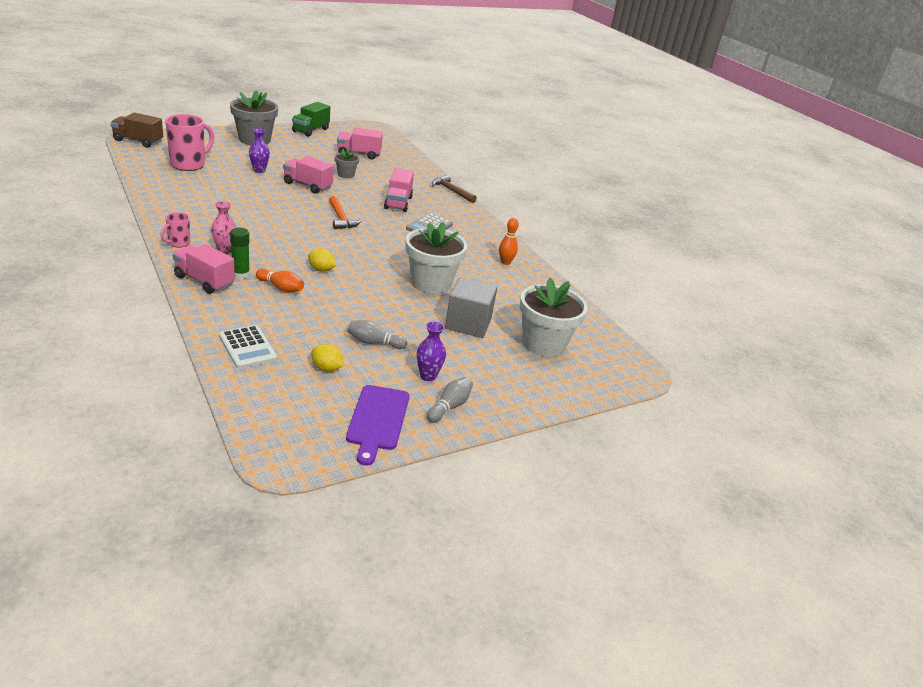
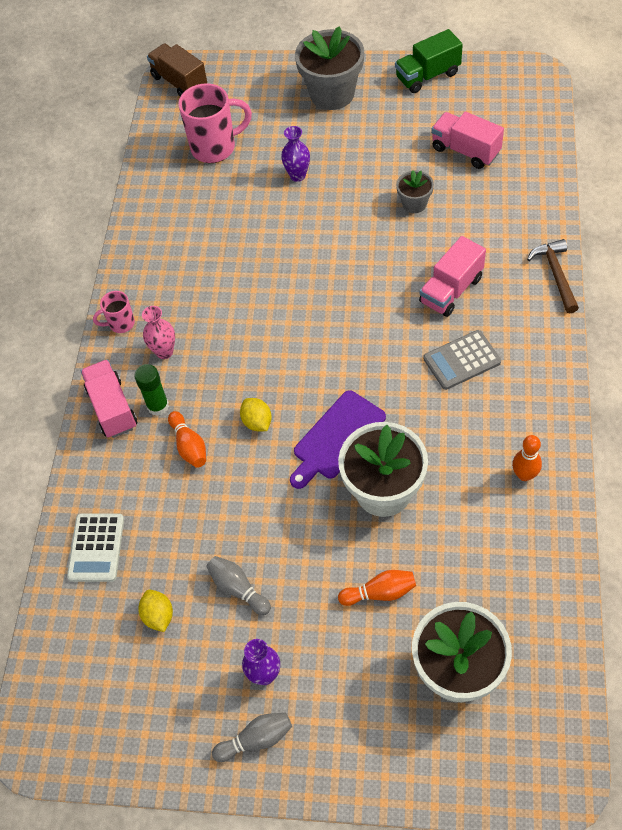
camera: 45 degrees right, 25 degrees up
(307, 185) = (344, 223): pink truck -> none
(341, 218) = (346, 313): orange hammer -> none
(377, 420) = (163, 727): purple cutting board -> purple cutting board (336, 438)
(468, 323) = (380, 592): grey cube -> orange bowling pin

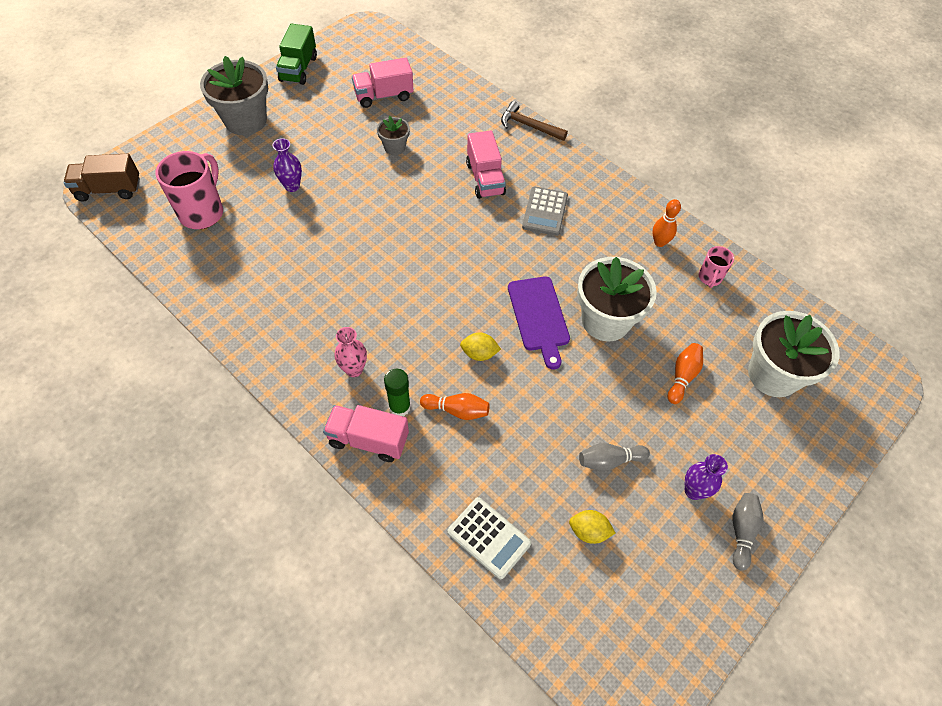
camera: 60 degrees left, 0 degrees up
(121, 324) = (294, 381): pink mug -> pink mug (709, 278)

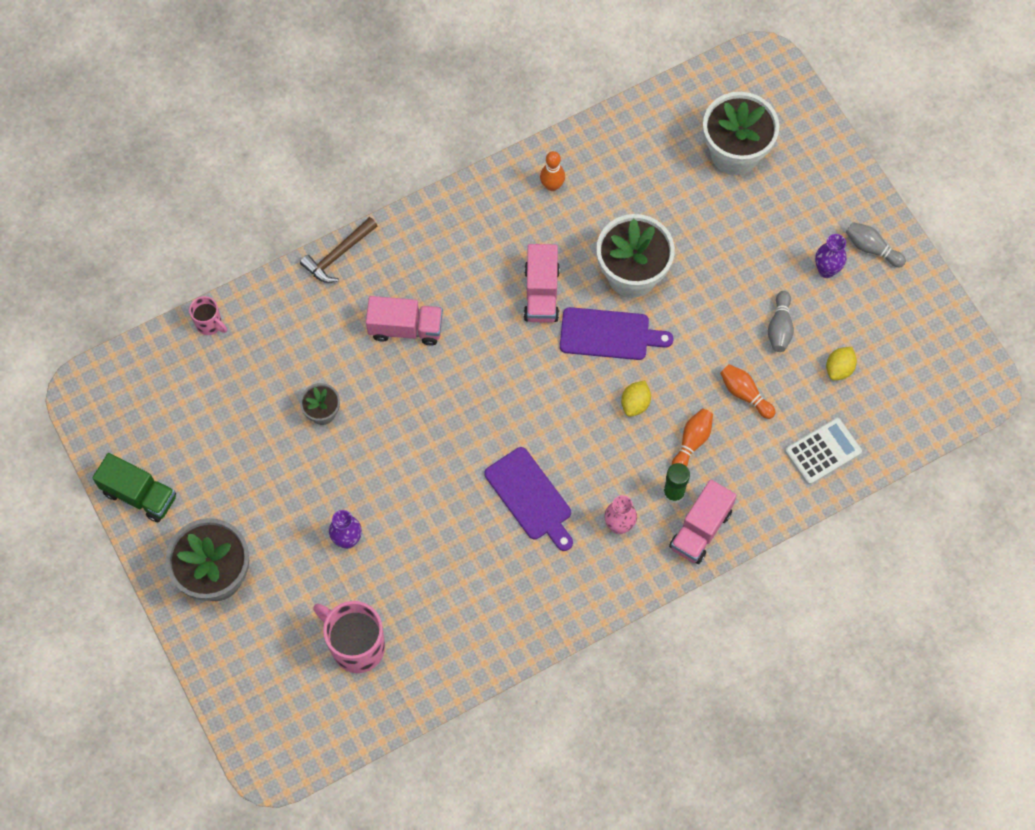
camera: 70 degrees left, 10 degrees up
(109, 190) = (283, 750): brown truck -> none
(362, 296) = (530, 497): none -> purple cutting board
(384, 96) = (228, 403): pink truck -> pink truck (541, 293)
(545, 211) = (474, 282): grey calculator -> none
(682, 376) = (714, 231): orange bowling pin -> orange bowling pin (745, 394)
(709, 278) = (611, 158): pink mug -> pink mug (210, 324)

